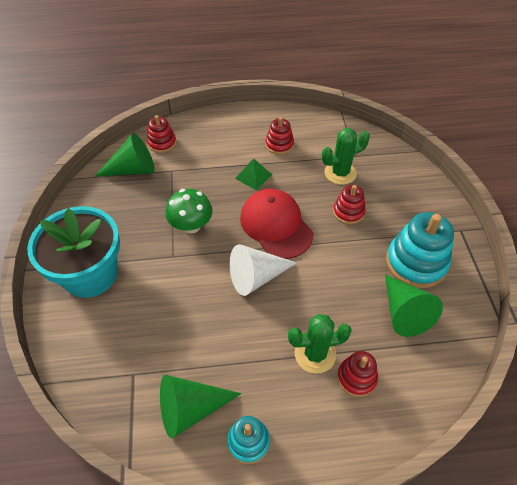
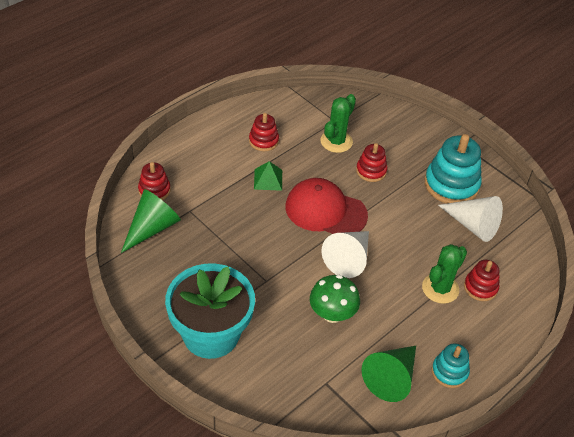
camera: 40 degrees left, 5 degrees down
(191, 225) = (256, 248): green mushroom -> green mushroom (332, 314)
(404, 312) = (473, 225): green cone -> white cone

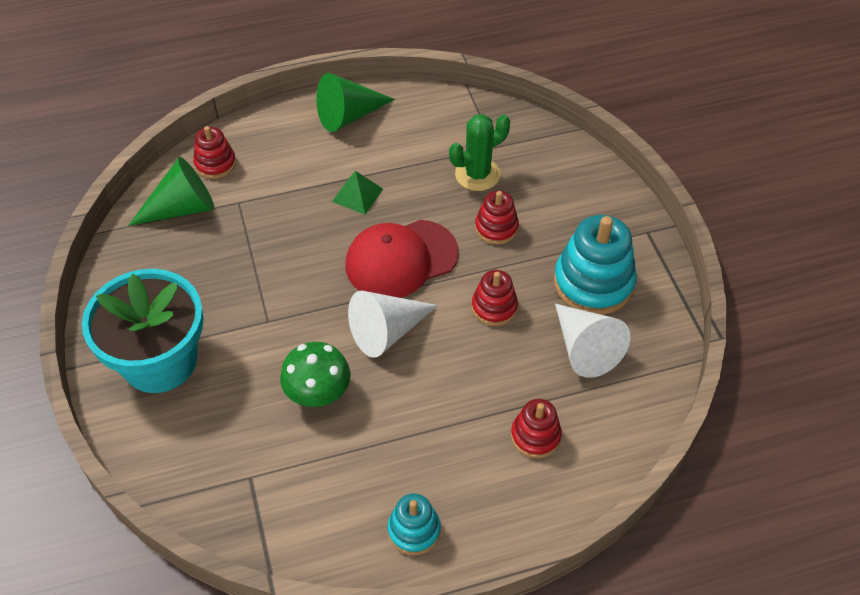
camera: 30 degrees right, 5 degrees up
(263, 141) = (385, 144): red stacking toy -> red stacking toy (494, 307)
(325, 211) = (401, 259): red cap -> red cap turned 75 degrees counterclockwise
(391, 378) = (334, 505): green cone -> green cone (349, 116)
(440, 288) = (479, 416): green cactus -> none

